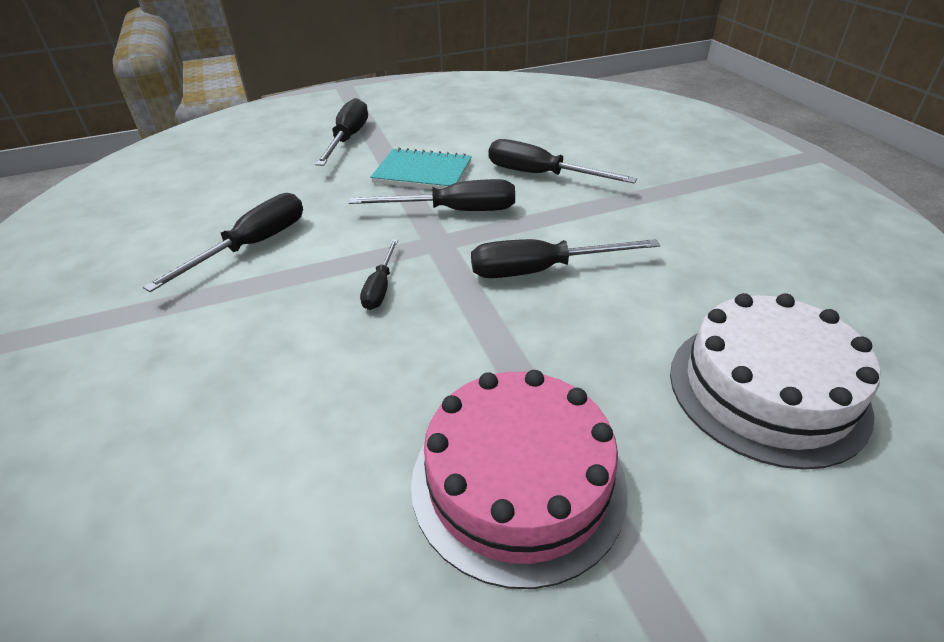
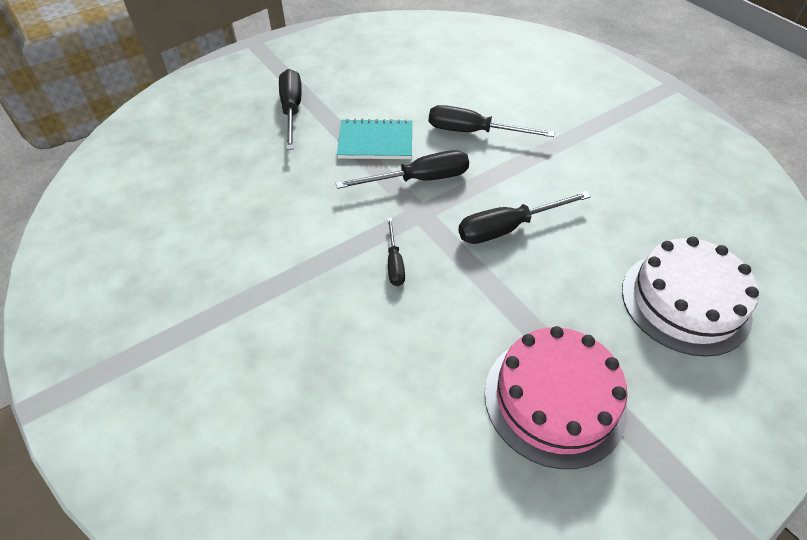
camera: 15 degrees left, 10 degrees up
(252, 246) = (269, 239): black screwdriver -> none

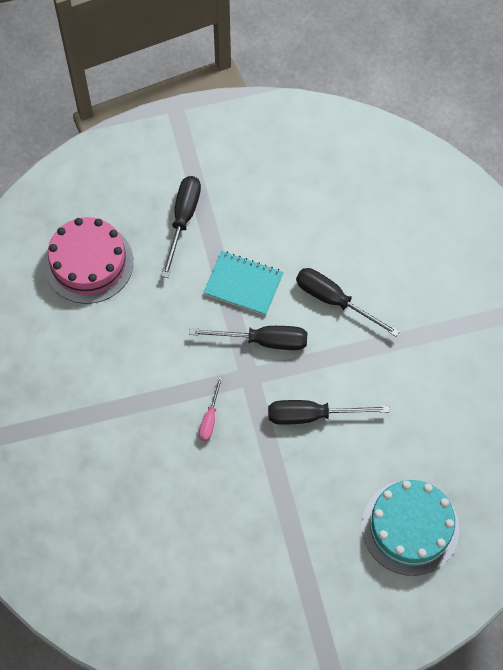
camera: 20 degrees right, 15 degrees up
(394, 263) = (210, 418): black screwdriver -> pink screwdriver
(554, 399) = (272, 565): pink cake -> pink cake (88, 263)
(685, 302) = (410, 527): white cake -> turquoise cake

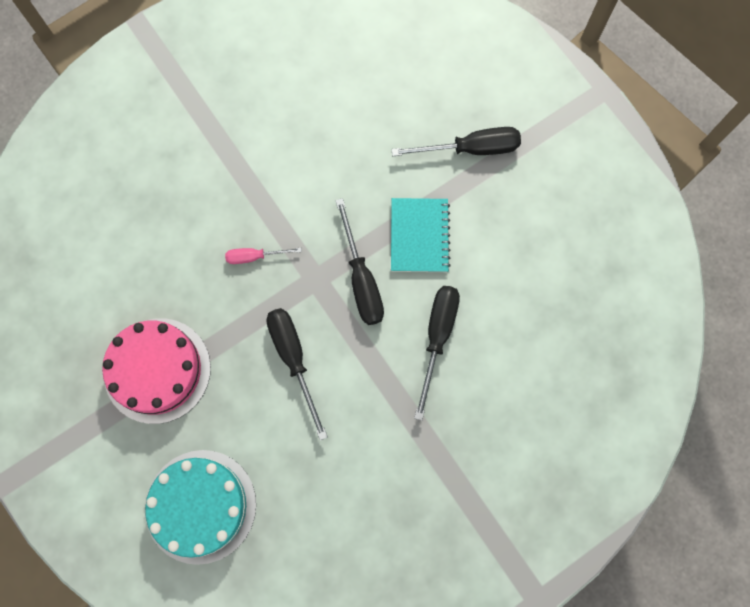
camera: 70 degrees right, 10 degrees up
(88, 263) = (384, 77): pink cake -> pink cake (157, 370)

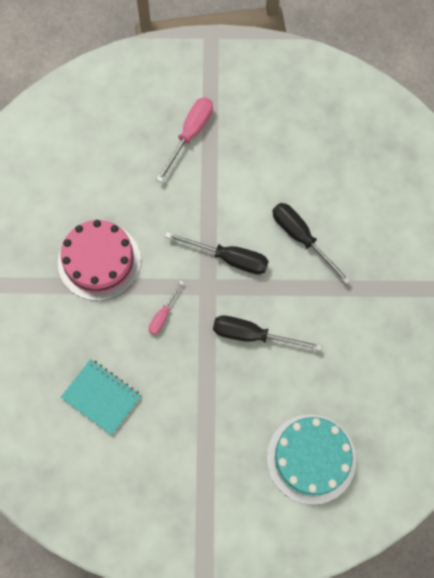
camera: 55 degrees left, 5 degrees down
(157, 370) = (197, 430): pink cake -> pink cake (99, 261)
(419, 236) = (226, 204): turquoise notebook -> turquoise notebook (101, 397)
(471, 149) = (190, 134): black screwdriver -> pink screwdriver

